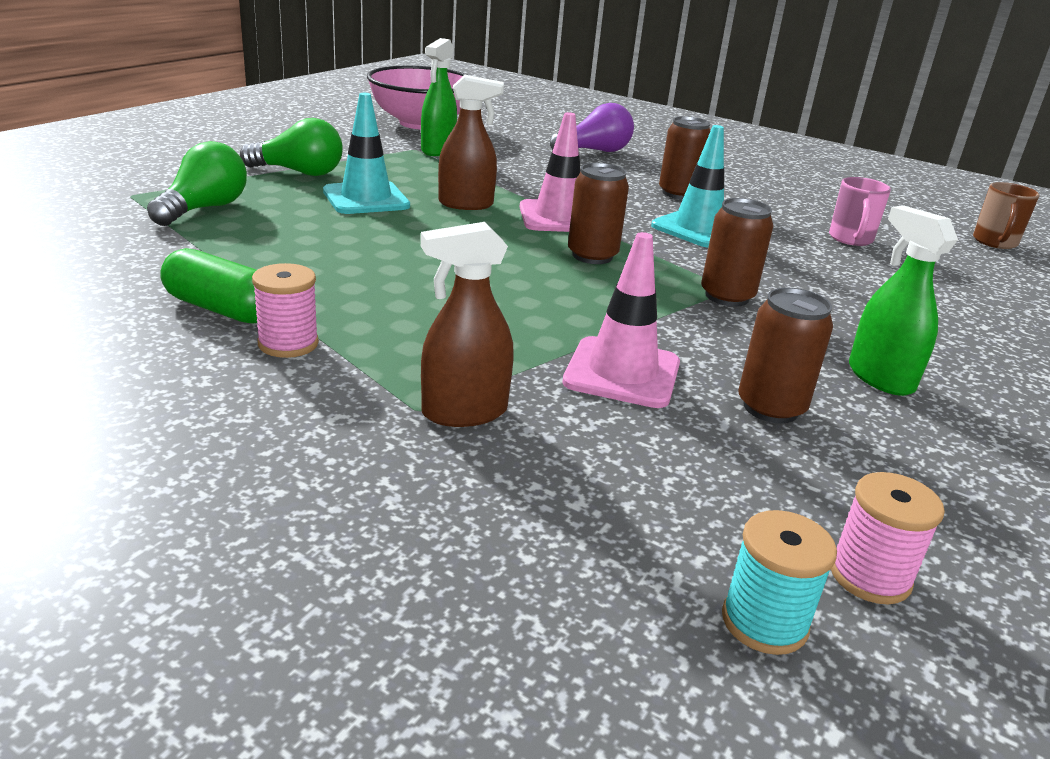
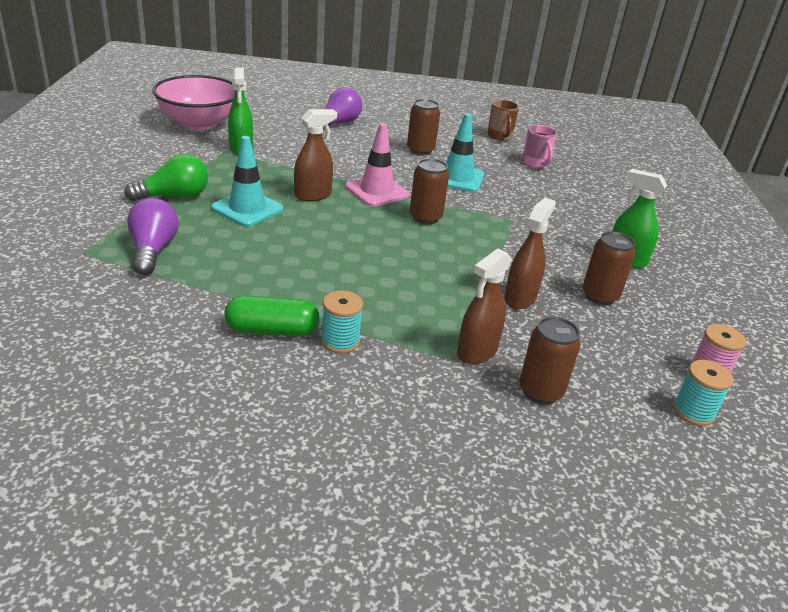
camera: 30 degrees left, 5 degrees up
(204, 209) = (153, 250): green light bulb -> purple light bulb
(288, 344) = (340, 341): pink spool -> turquoise spool
(622, 373) = (520, 298): pink traffic cone -> brown spray bottle
(727, 296) = (517, 227): brown can -> brown can (540, 391)
(995, 242) = (599, 146): brown mug -> brown mug (500, 136)

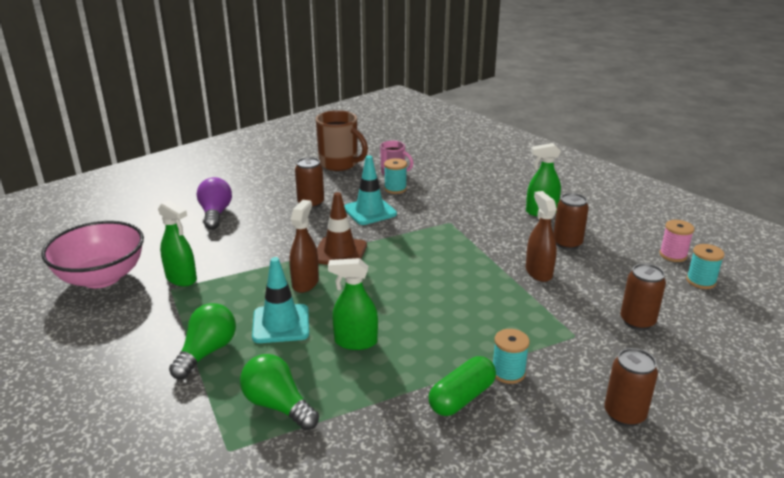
camera: 40 degrees left, 5 degrees down
(153, 250) = (278, 405): purple light bulb -> green light bulb
(272, 249) = (355, 342): none -> green spray bottle
(377, 191) = (340, 252): pink traffic cone -> brown traffic cone
(425, 217) = (402, 253): brown can -> brown can (624, 414)
(476, 352) = (577, 322): brown spray bottle -> none
(500, 136) = (339, 164): brown mug -> brown mug, size x1.68
(513, 174) = (395, 189): none -> turquoise spool

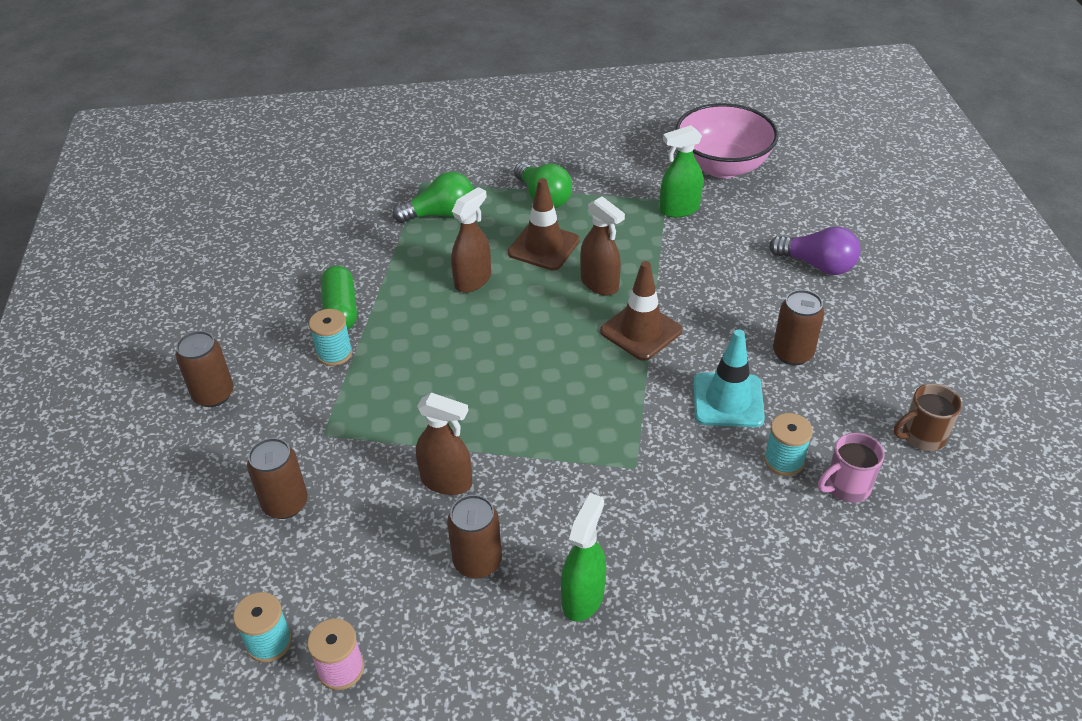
camera: 125 degrees right, 15 degrees up
(281, 324) = (543, 247): turquoise traffic cone -> brown traffic cone
(339, 164) = (922, 437): brown mug -> brown mug, size x0.60
(355, 342) = (473, 280): green spray bottle -> brown spray bottle

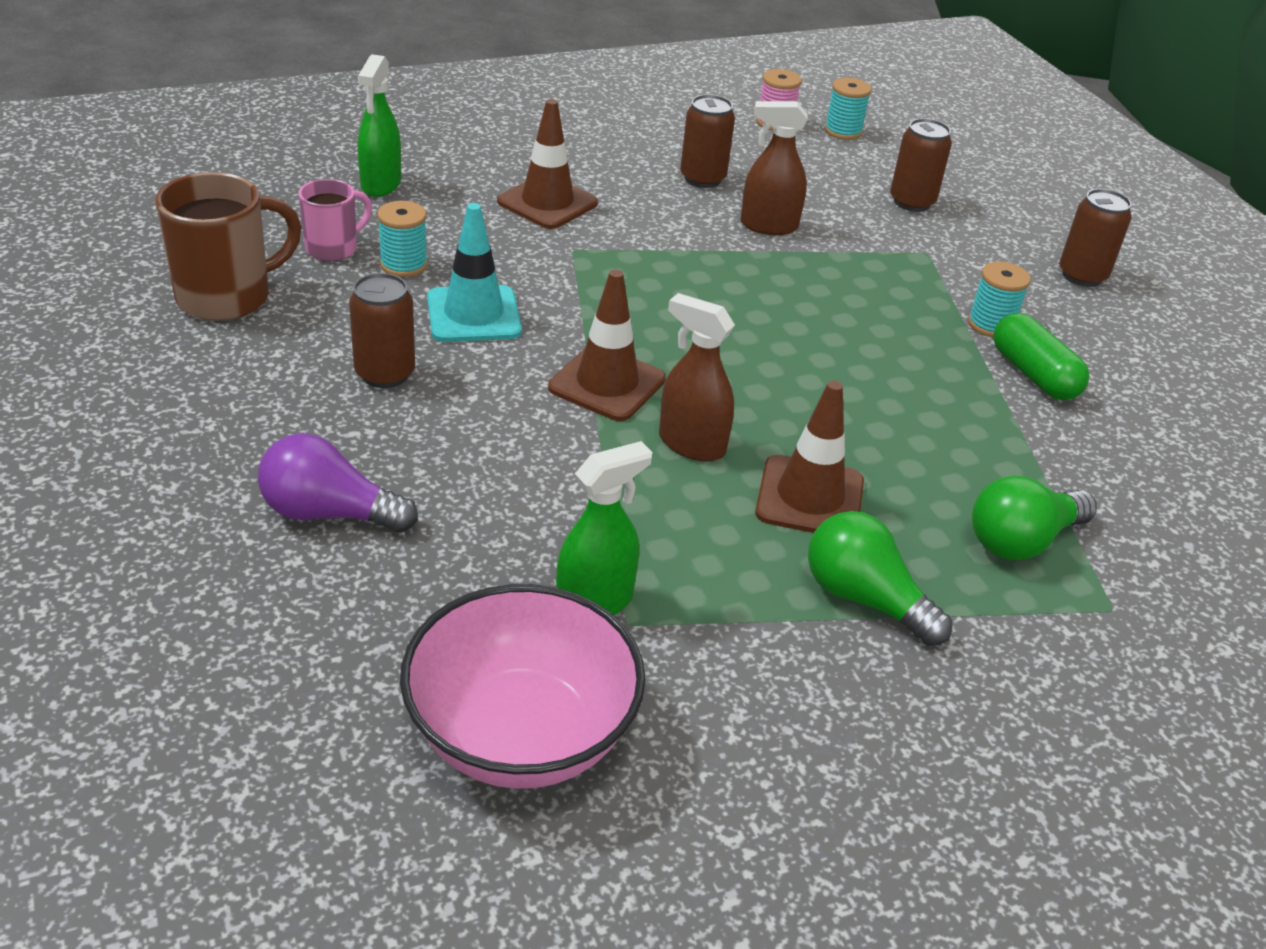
camera: 160 degrees right, 5 degrees down
(473, 280) = (885, 431): brown spray bottle -> none
(583, 597) = (596, 165): green spray bottle -> green spray bottle (381, 184)
(647, 535) = (547, 203): none -> brown traffic cone
(922, 437) = (227, 297): brown mug -> brown mug, size x1.68

